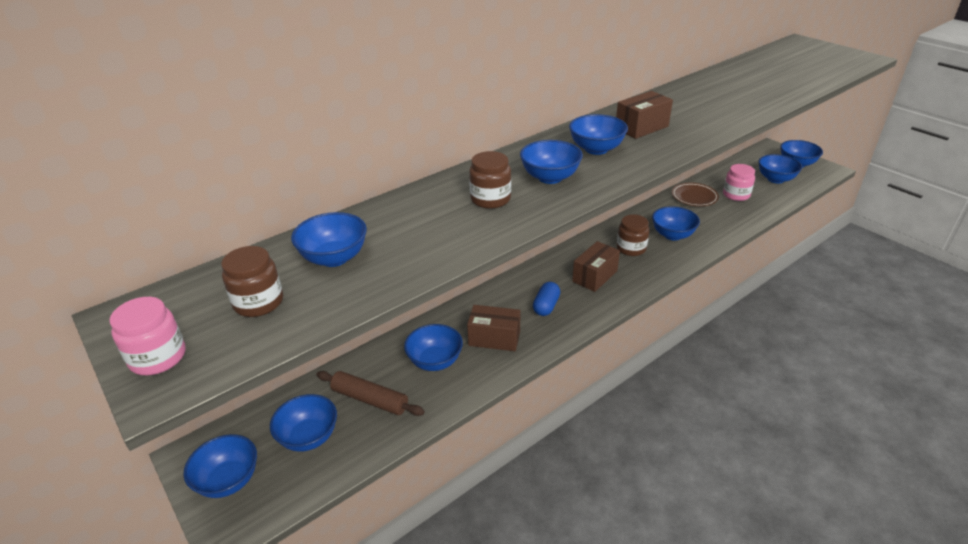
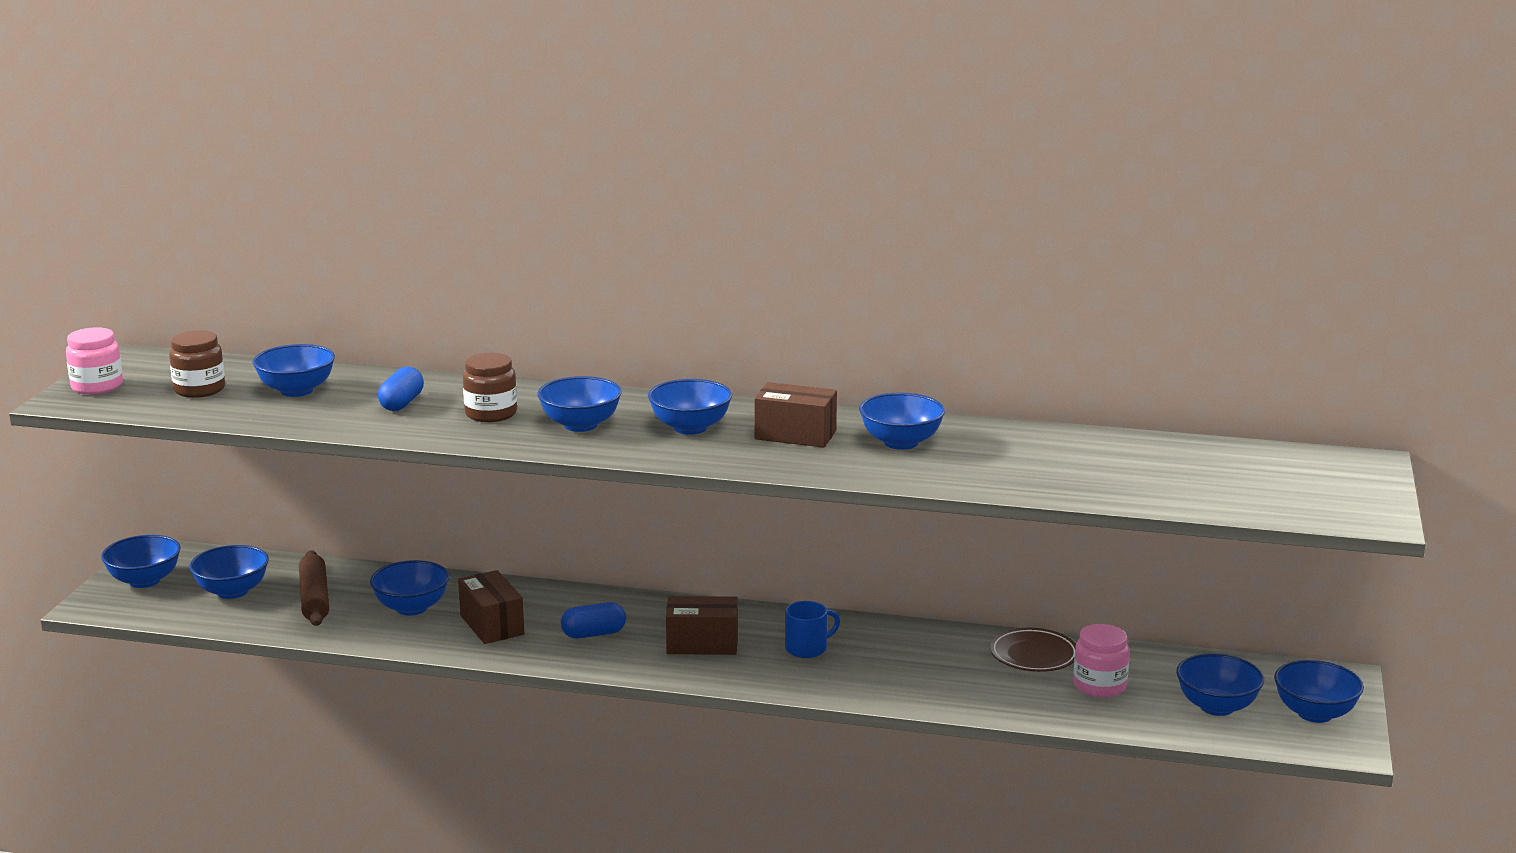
camera: 50 degrees right, 15 degrees down
(425, 224) = (402, 403): none -> blue capsule
(631, 248) = (807, 648): brown jar -> blue mug
(672, 235) = (890, 667): blue bowl -> blue bowl (901, 442)

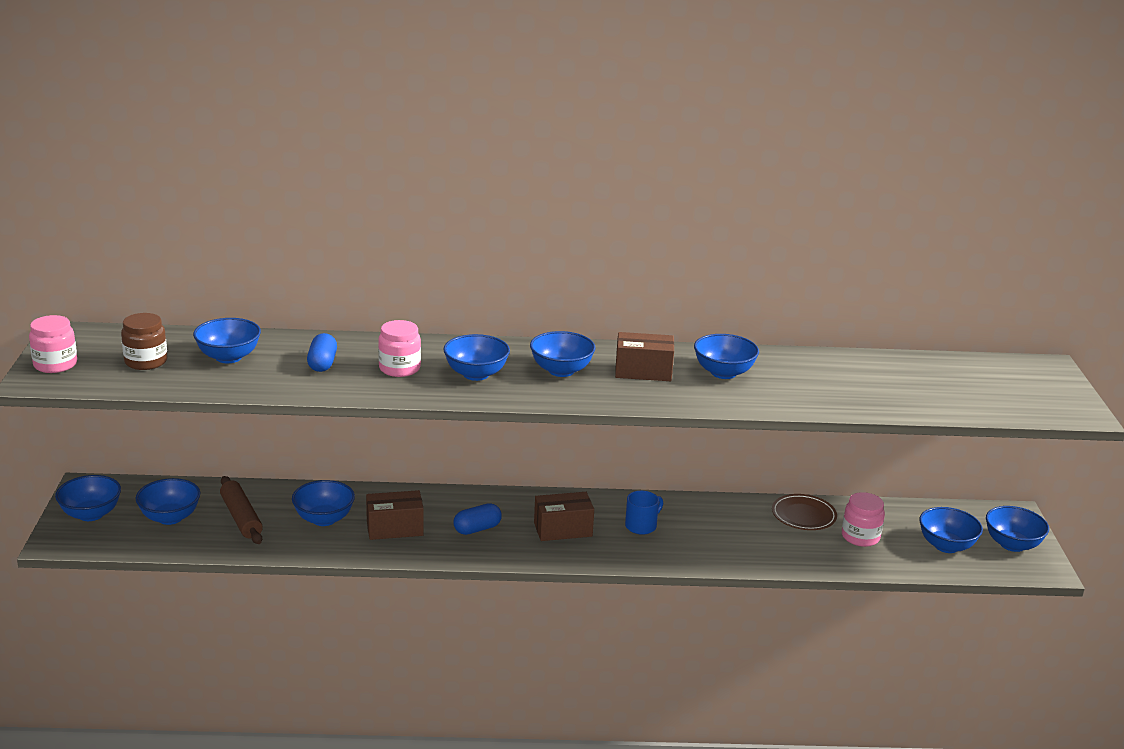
camera: 15 degrees left, 5 degrees up
(491, 414) = (399, 368): brown jar -> pink jar
(492, 625) = (394, 528): brown box -> brown box turned 60 degrees counterclockwise

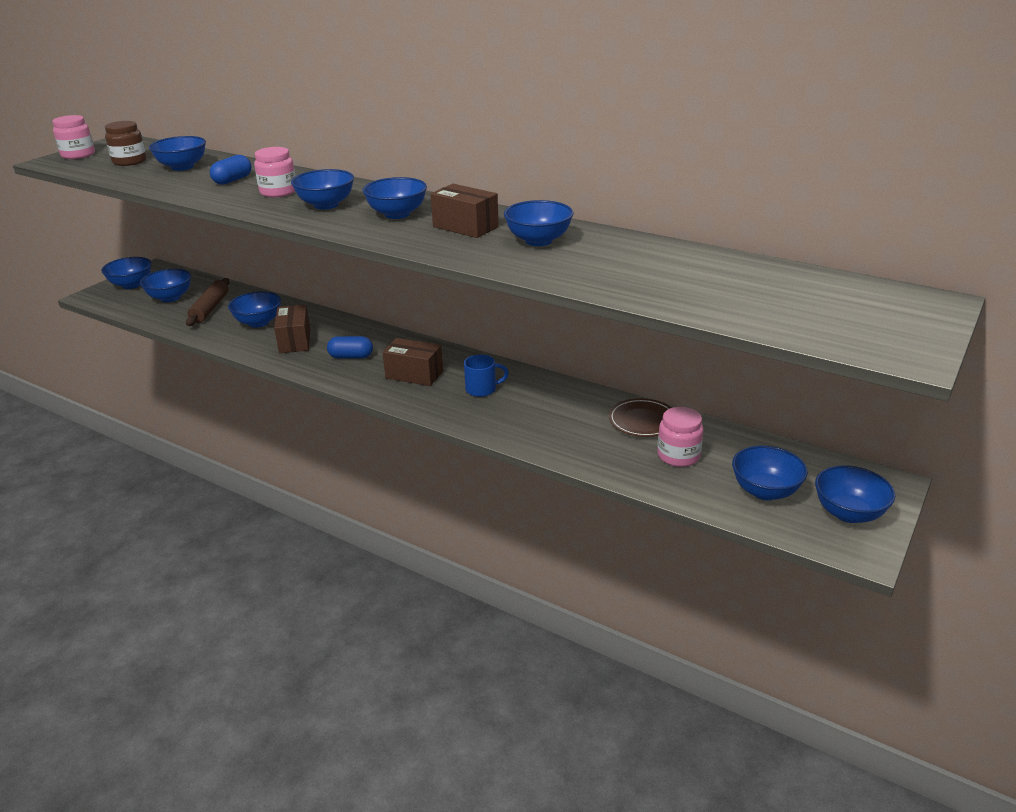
camera: 35 degrees right, 5 degrees up
(394, 528) = (295, 341): brown box -> brown box turned 60 degrees clockwise

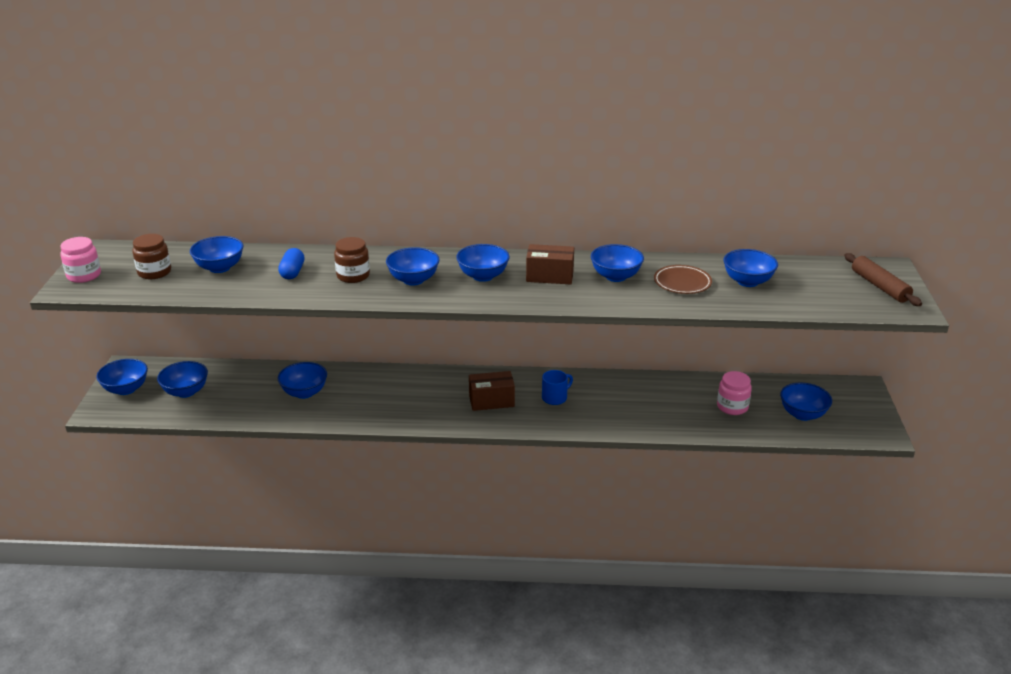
camera: 30 degrees left, 0 degrees up
(210, 308) = (240, 392): brown rolling pin -> brown rolling pin (880, 286)
(278, 192) = (353, 276): pink jar -> brown jar
(295, 341) = (358, 400): brown box -> none
(351, 357) = (423, 400): blue capsule -> none
(643, 421) = (687, 389): brown plate -> brown plate (682, 283)
(848, 513) = (858, 413): blue bowl -> blue bowl (747, 281)

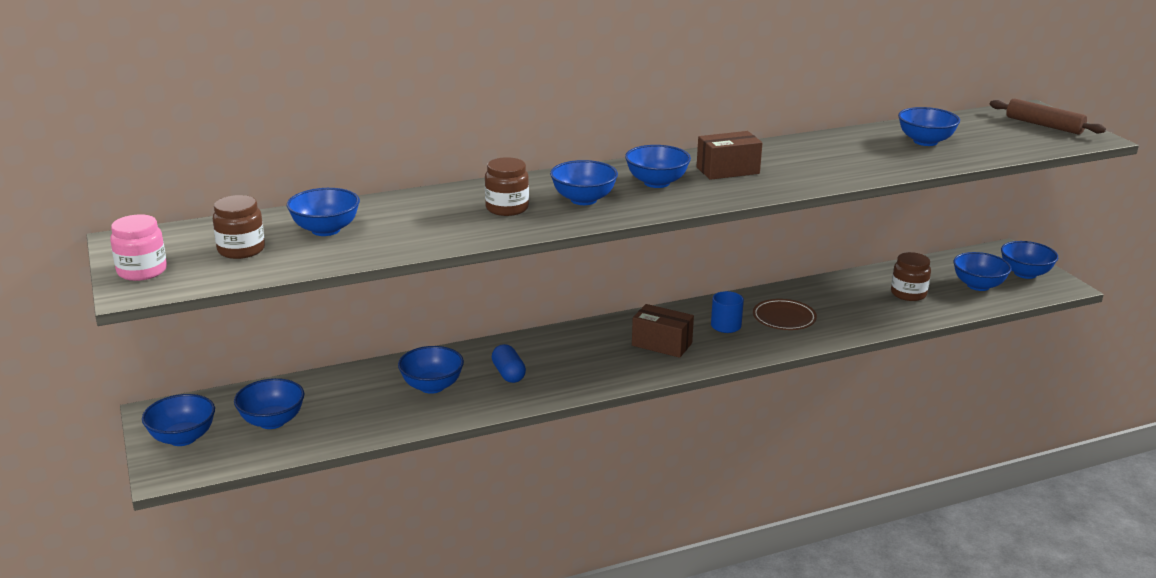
camera: 25 degrees left, 5 degrees down
(292, 272) = (427, 218): blue capsule -> blue capsule (508, 374)
(491, 401) = (662, 344): brown box -> brown box turned 60 degrees clockwise
(615, 276) = (795, 159): blue bowl -> blue bowl (1025, 273)
(682, 283) = (866, 153): brown plate -> brown plate (784, 318)
(732, 407) = (908, 294): pink jar -> brown jar

